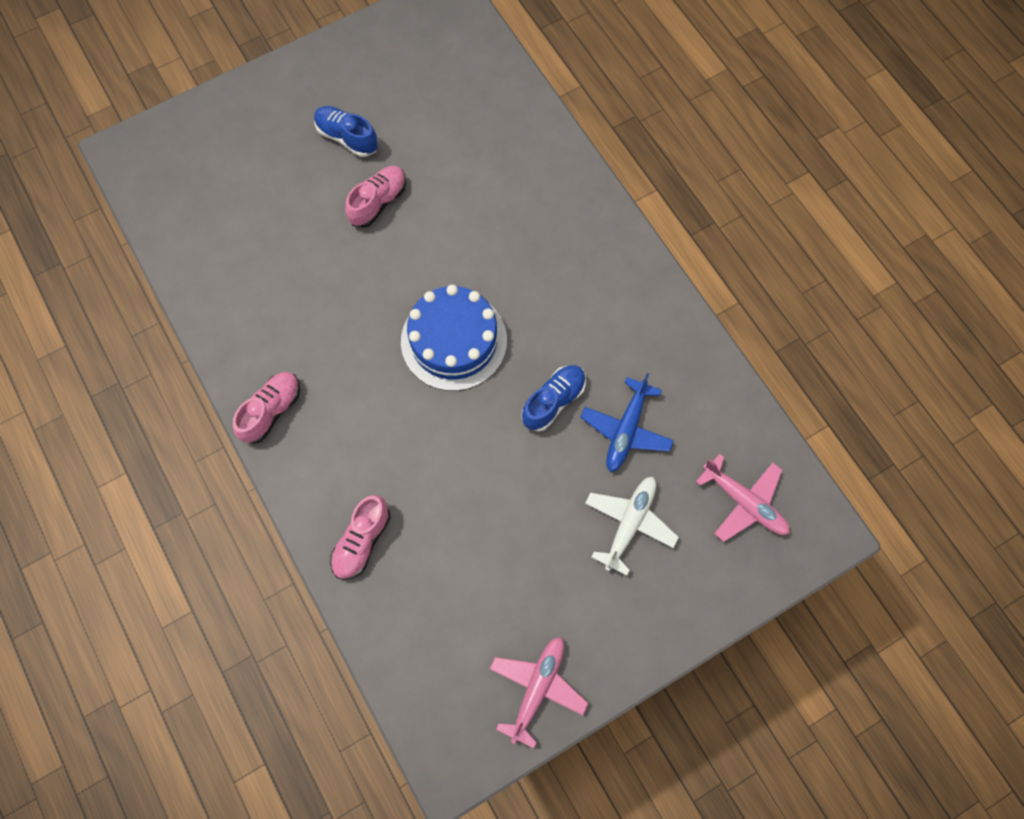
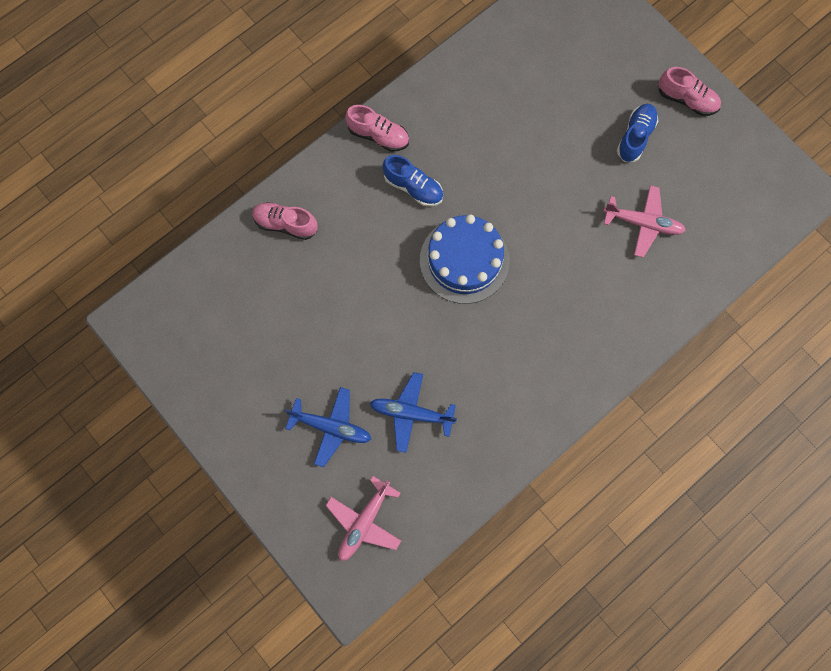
camera: 80 degrees right, 5 degrees up
(378, 202) = (578, 175): pink shoe -> pink shoe (686, 100)
(537, 688) = (192, 374): pink plane -> pink plane (643, 223)
(553, 401) = (426, 350): blue shoe -> blue shoe (413, 187)
(629, 523) = (331, 427): white plane -> blue plane

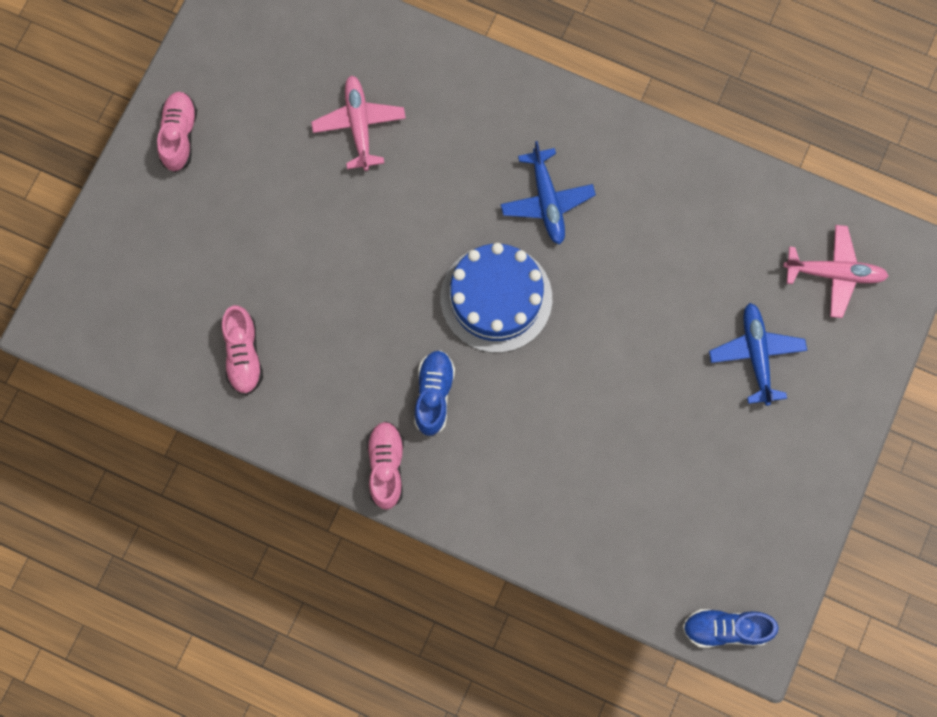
camera: 115 degrees left, 0 degrees up
(286, 224) = (550, 522): pink shoe -> pink shoe (243, 355)
(411, 413) = (697, 278): blue plane -> blue plane (547, 201)
(635, 137) = (254, 174): blue shoe -> blue shoe (726, 629)

